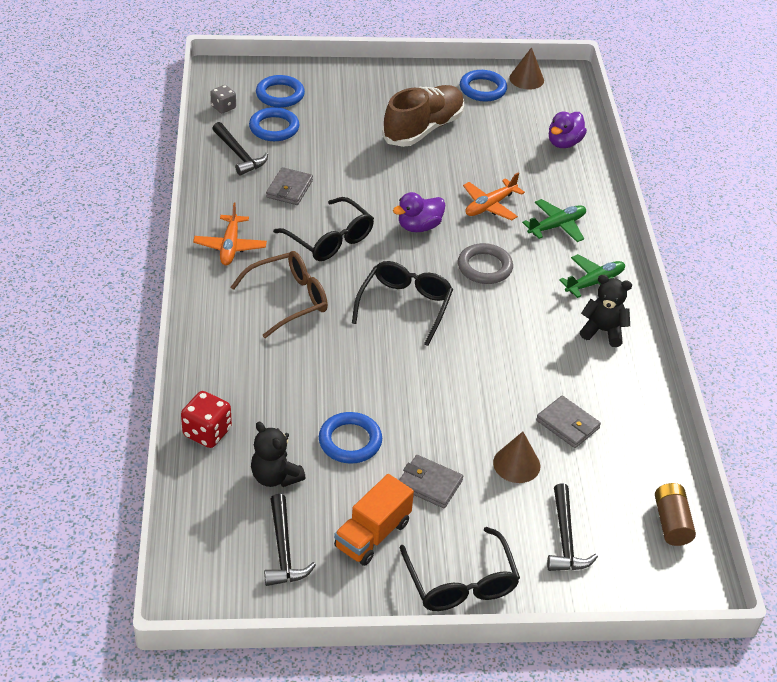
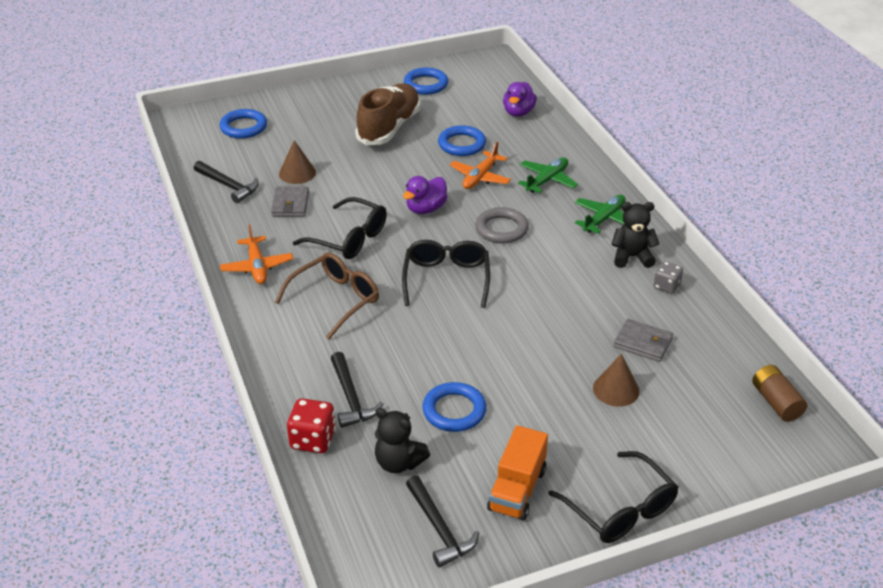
camera: 15 degrees left, 5 degrees down
(223, 107) = (195, 149): grey dice -> grey dice (666, 286)
(274, 128) = (251, 156): blue ring -> blue ring (462, 144)
(429, 484) = (547, 429): grey wallet -> none
(526, 79) = (460, 69): brown cone -> brown cone (297, 173)
(565, 538) = (692, 442): black hammer -> black hammer (351, 398)

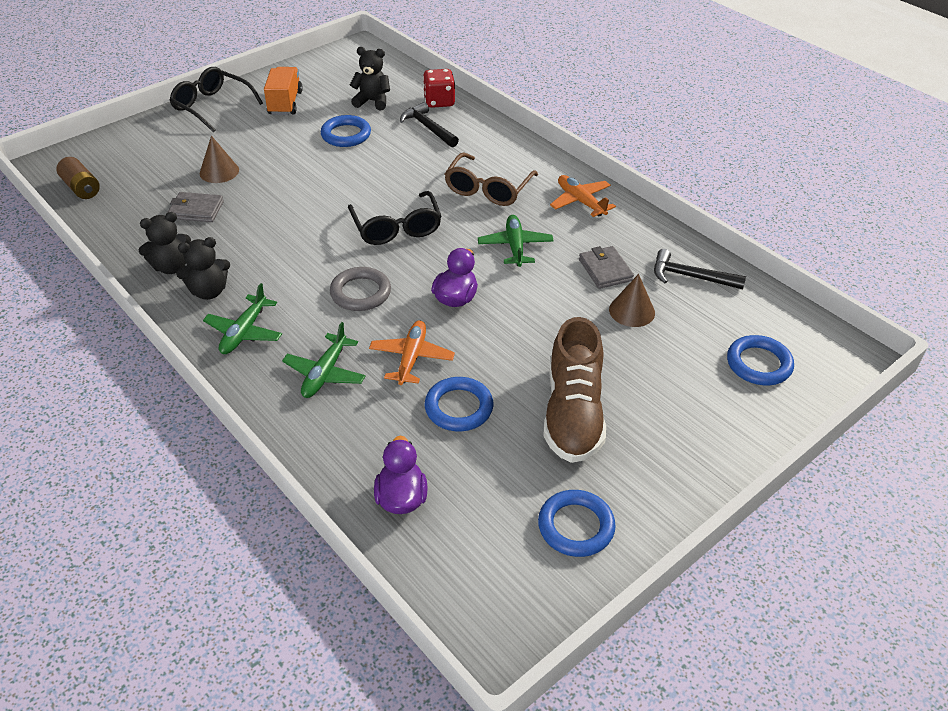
camera: 160 degrees right, 5 degrees up
(349, 239) = (515, 246): black glasses -> green plane
(439, 528) = (330, 78): black hammer -> none
(666, 286) = (171, 267): grey dice -> black teddy bear

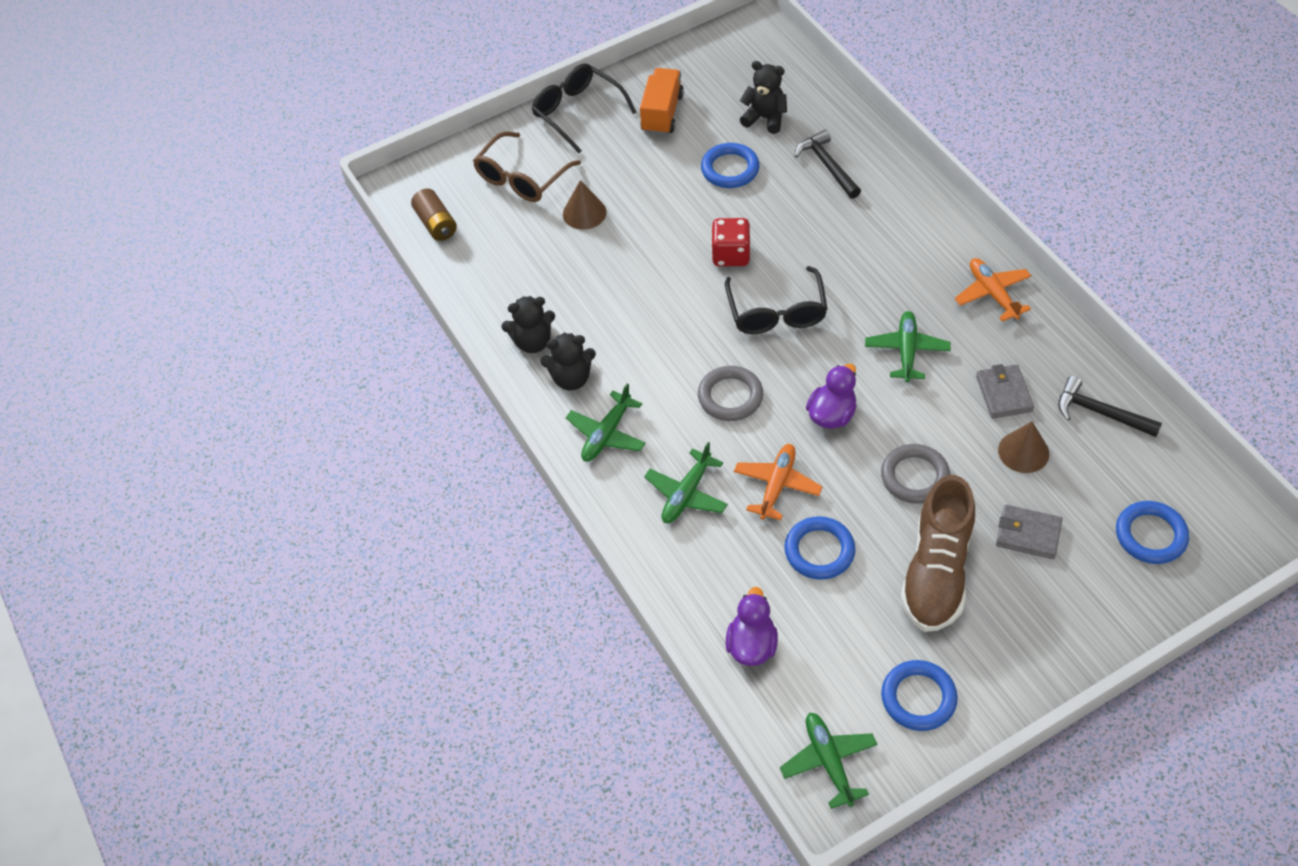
camera: 15 degrees right, 10 degrees up
(196, 210) = (559, 266): grey wallet -> grey wallet (1028, 534)
(439, 101) = (845, 124): red dice -> red dice (731, 255)
(488, 189) = (886, 266): brown glasses -> brown glasses (521, 178)
(494, 600) = (829, 761): none -> green plane
(538, 339) = (914, 477): none -> grey ring

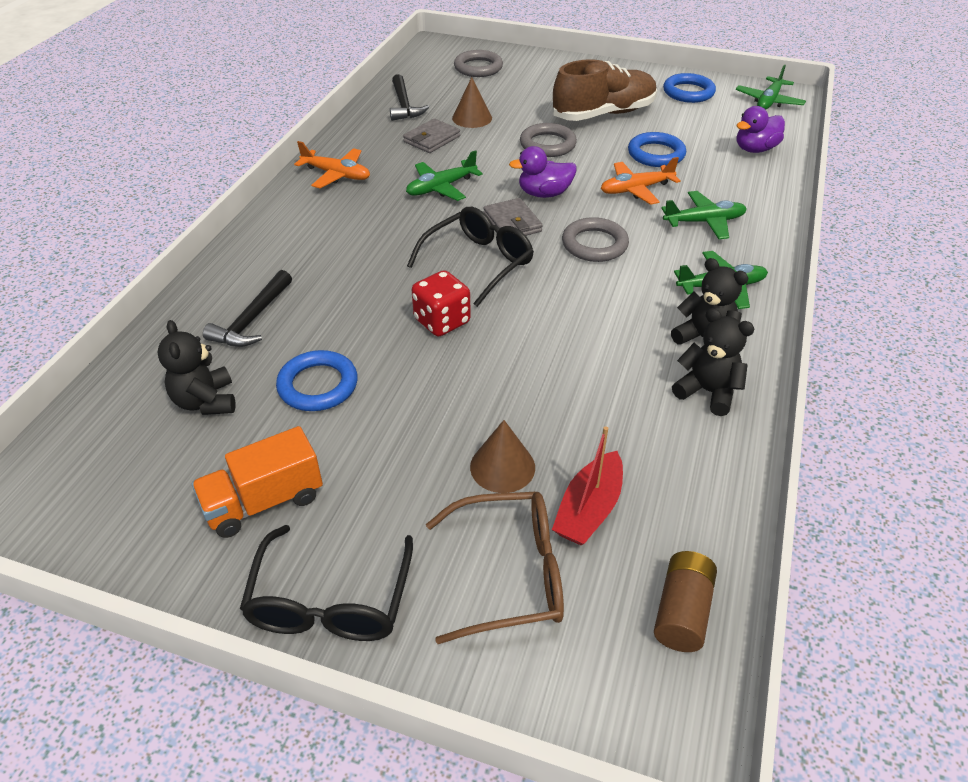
camera: 135 degrees left, 10 degrees down
(521, 229) = (589, 509): none -> red boat
(992, 294) = (336, 175): orange plane -> orange plane turned 90 degrees counterclockwise
(1028, 534) = (532, 98): grey wallet -> grey wallet (512, 223)
(1150, 535) = (478, 68): blue ring -> grey ring

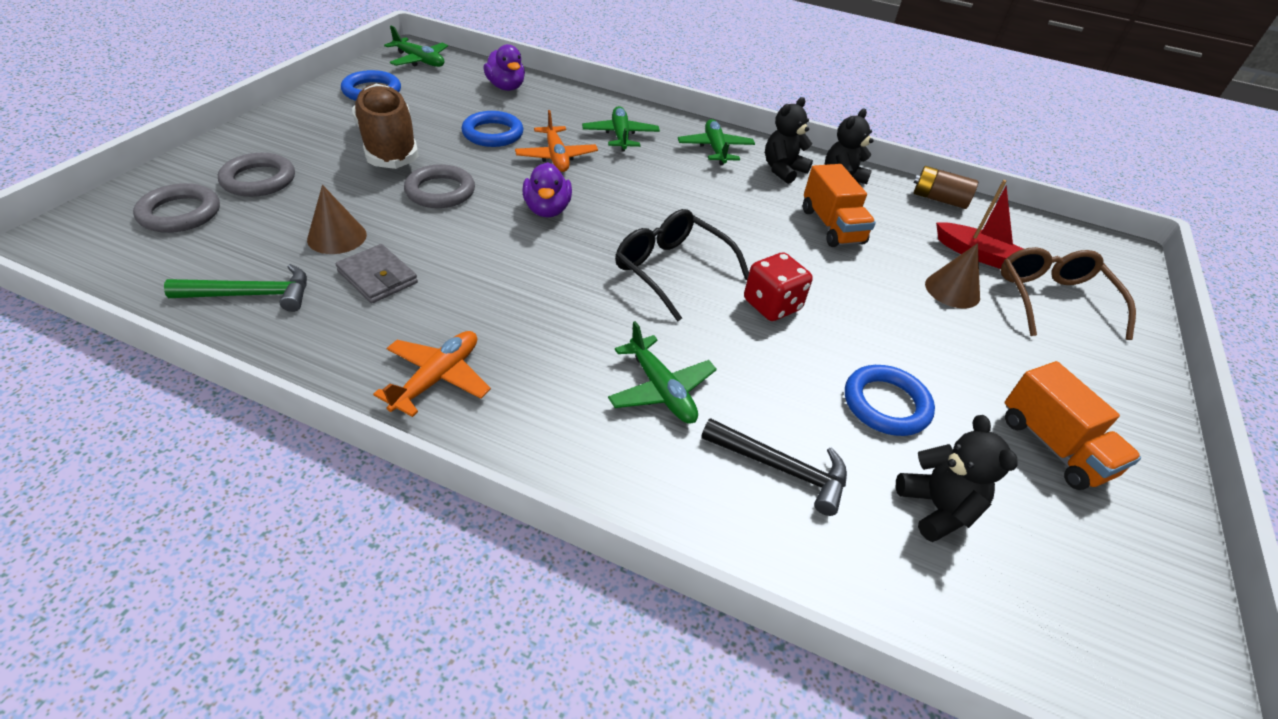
camera: 90 degrees left, 0 degrees up
(206, 401) = (937, 508): black teddy bear -> black teddy bear turned 90 degrees counterclockwise
(330, 602) = (1129, 399): black glasses -> none
(404, 105) = (251, 295): black hammer -> green hammer
(441, 187) = (509, 281): green plane -> green plane (661, 390)
(512, 223) = (600, 238): grey wallet -> none
(594, 244) = (647, 196): grey ring -> grey ring (259, 180)
(597, 373) = (831, 226): none -> orange truck
(682, 611) = (1042, 233): brown battery -> brown battery (939, 199)

